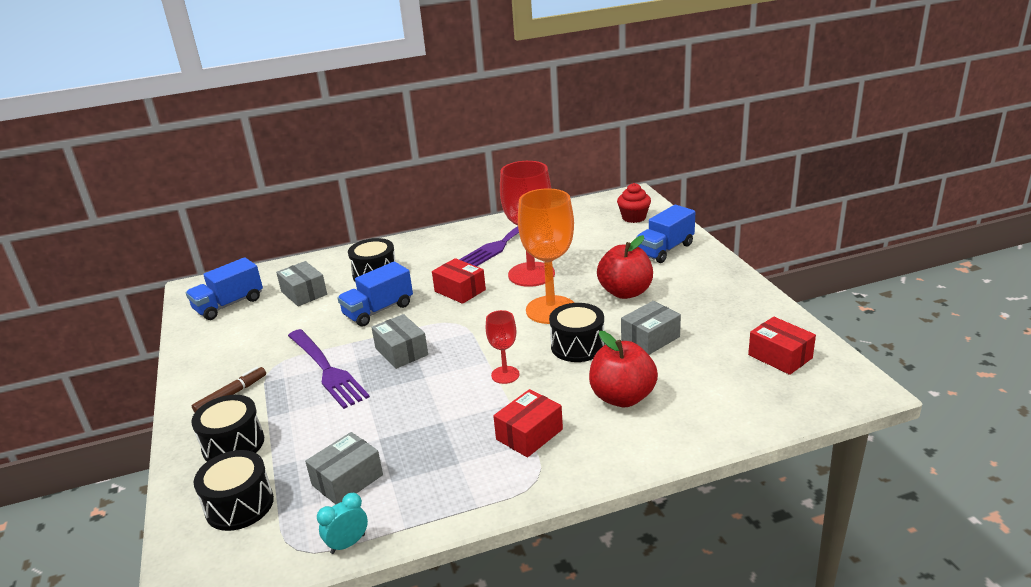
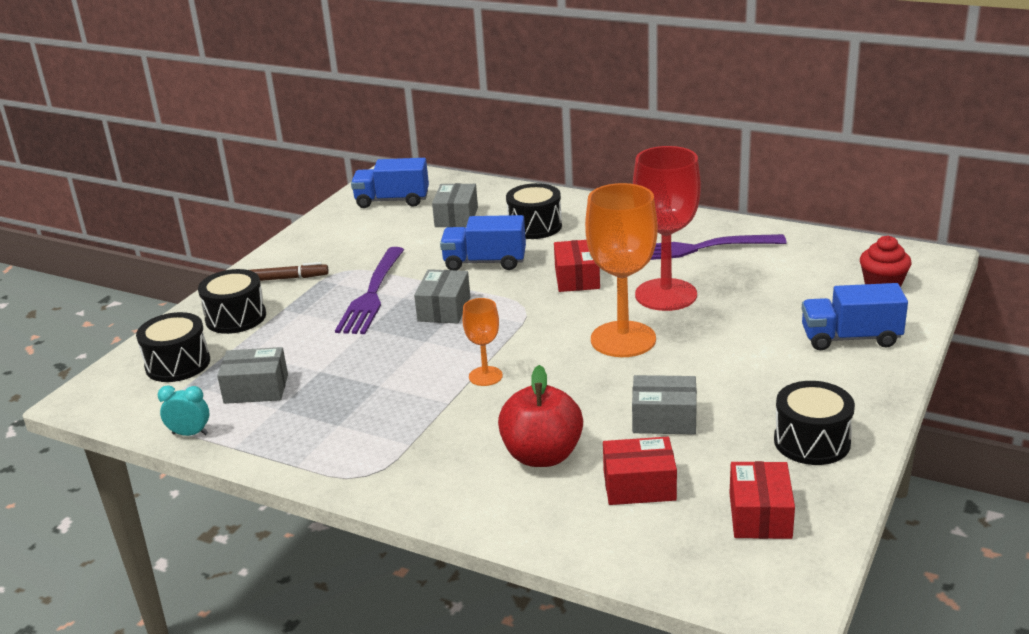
camera: 45 degrees right, 0 degrees up
(505, 375) = (485, 376): red goblet -> orange goblet
(529, 434) = (419, 437): red box -> red box (639, 486)
(577, 346) = (586, 387): black drum -> black drum (812, 441)
(625, 292) = (723, 361): red apple -> none

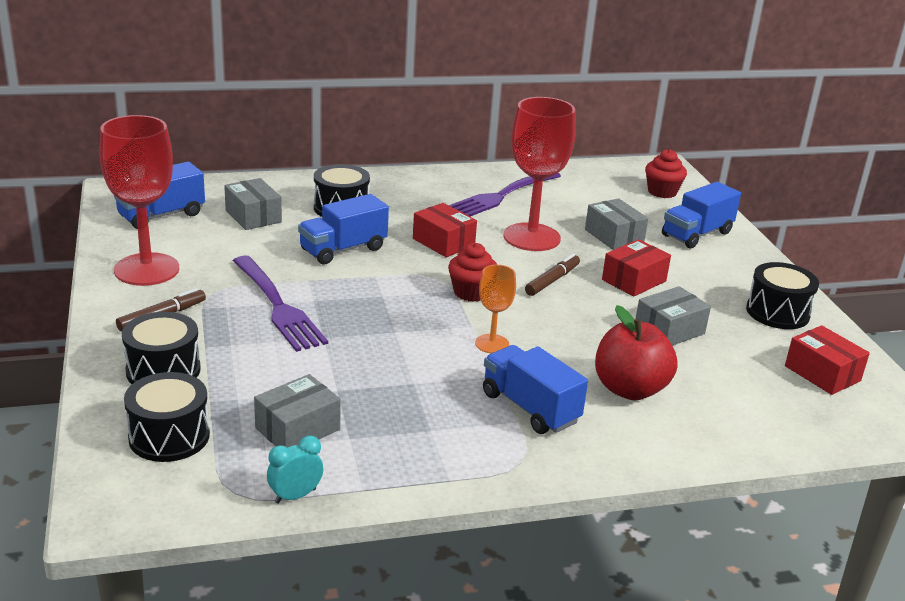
camera: 45 degrees left, 0 degrees up
(325, 240) = (147, 269): none -> red goblet
(436, 438) = (530, 408): none -> blue truck
(444, 309) = (368, 299): grey box -> grey box (614, 236)
(534, 328) = (471, 292): none -> red cupcake
(623, 339) = (552, 280): orange goblet -> brown marker
(639, 486) = (725, 384): red box -> red box (634, 280)

